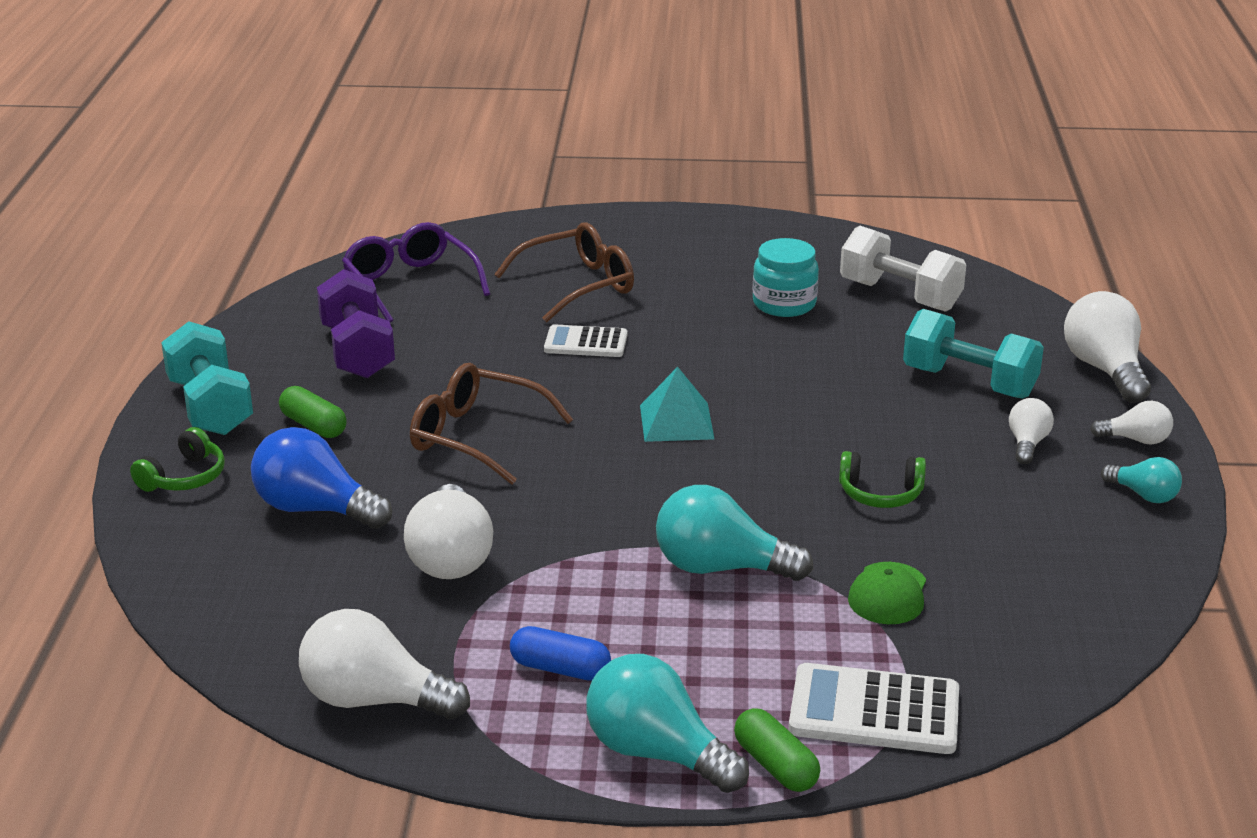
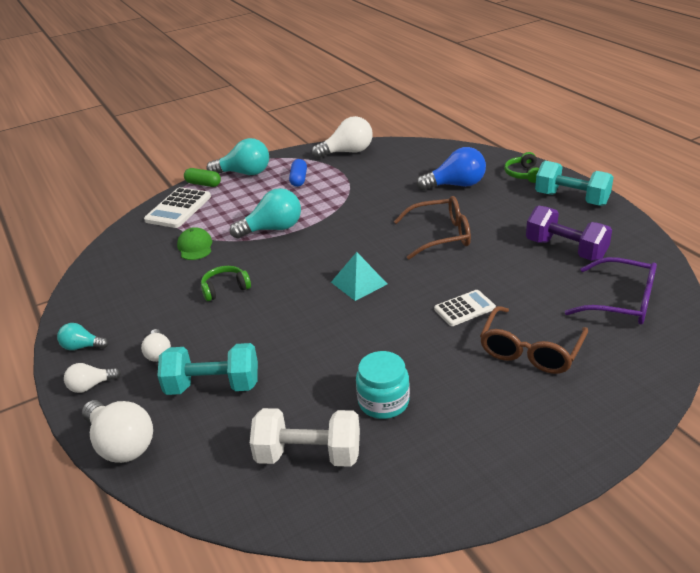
camera: 150 degrees right, 5 degrees up
(313, 426) = (515, 210): green capsule -> none
(450, 557) = (381, 191): white light bulb -> none
(560, 669) = (299, 179): blue capsule -> blue capsule turned 75 degrees counterclockwise
(874, 711) = (178, 208): white calculator -> white calculator turned 135 degrees clockwise

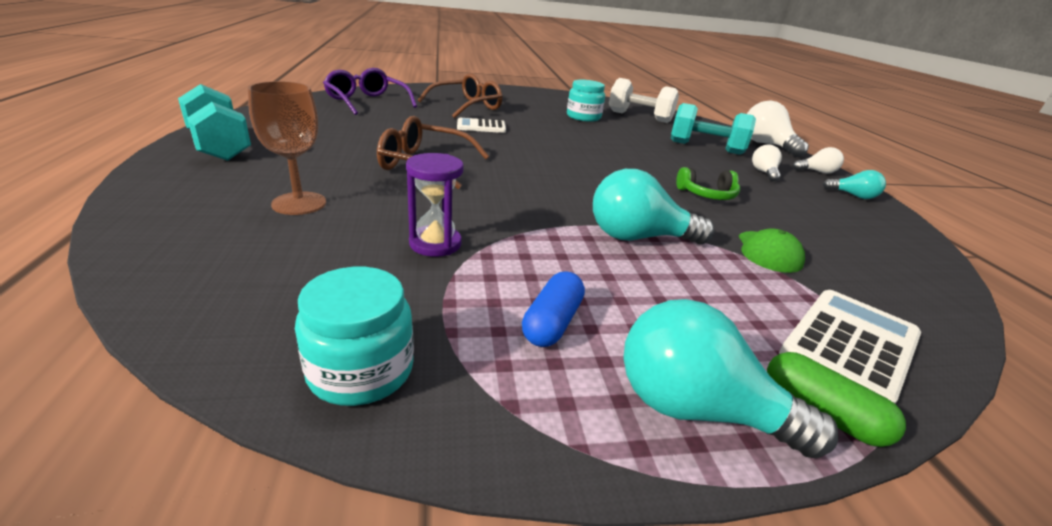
camera: 165 degrees left, 5 degrees down
(347, 152) = (361, 370): white light bulb -> turquoise jar
(359, 283) = (555, 160): turquoise pyramid -> none
(369, 190) = (435, 244): none -> purple hourglass
(456, 185) = (299, 203): blue light bulb -> brown goblet
(523, 174) = (184, 183): green headphones -> none
(565, 249) = (334, 125): purple dumbbell -> none

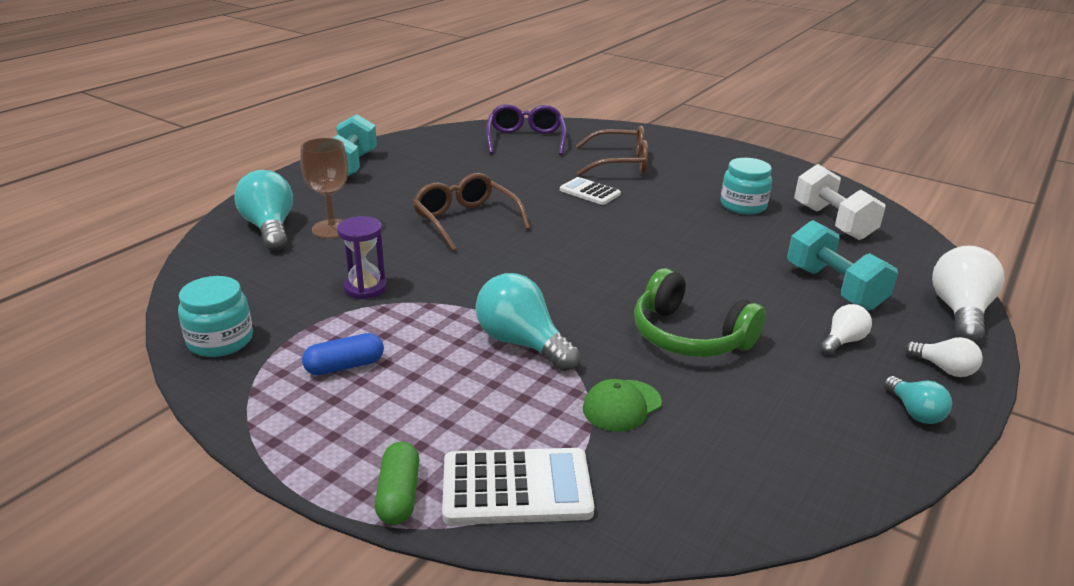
camera: 45 degrees right, 0 degrees up
(696, 409) = (333, 447): turquoise light bulb -> turquoise light bulb (270, 228)
(707, 195) = (689, 336): green headphones -> green headphones, size x1.70

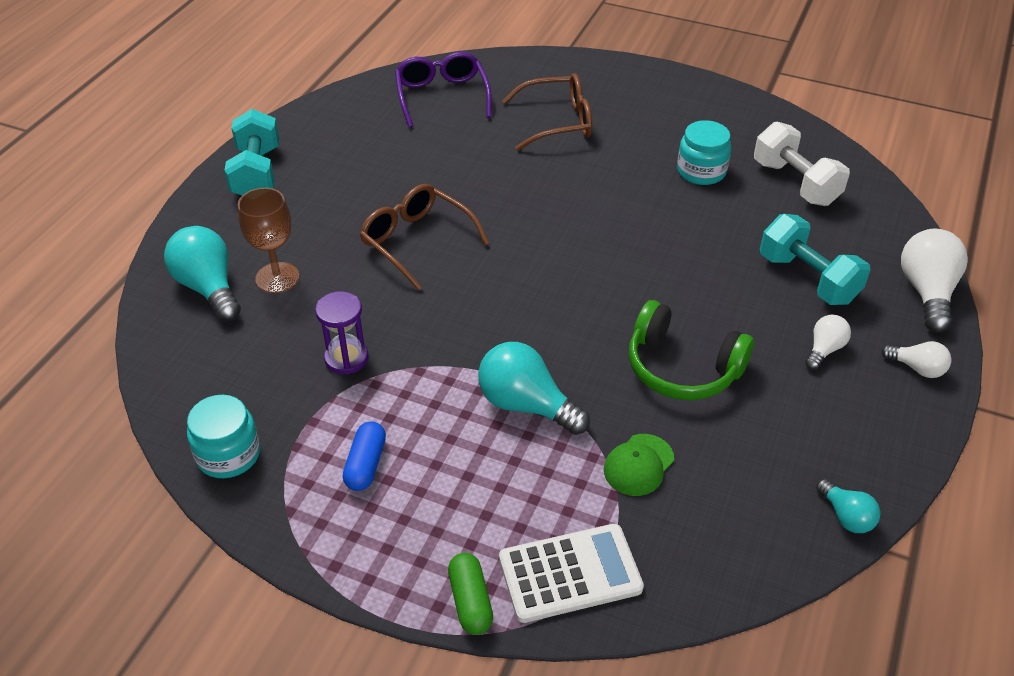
camera: 10 degrees left, 15 degrees up
(345, 366) = (365, 464): blue capsule -> blue capsule turned 45 degrees counterclockwise
(589, 192) = (536, 175): white calculator -> none
(914, 412) = (895, 425): turquoise light bulb -> turquoise light bulb (846, 516)

